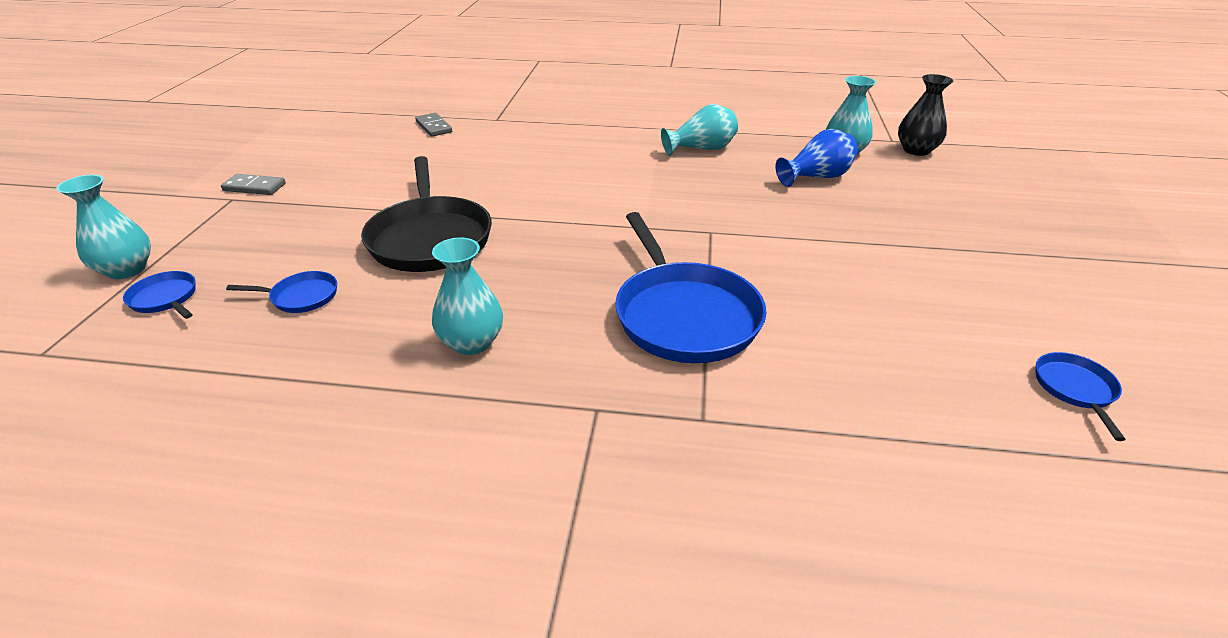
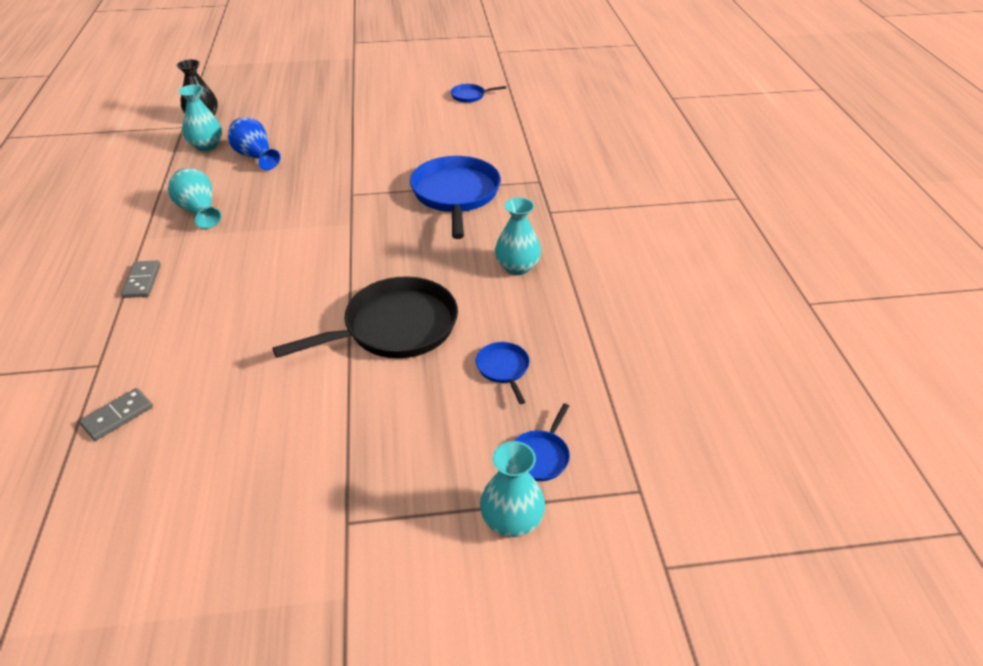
camera: 105 degrees left, 5 degrees up
(254, 187) = (312, 517): grey domino -> grey domino (142, 281)
(684, 315) = (456, 195): blue pan -> blue pan turned 60 degrees counterclockwise

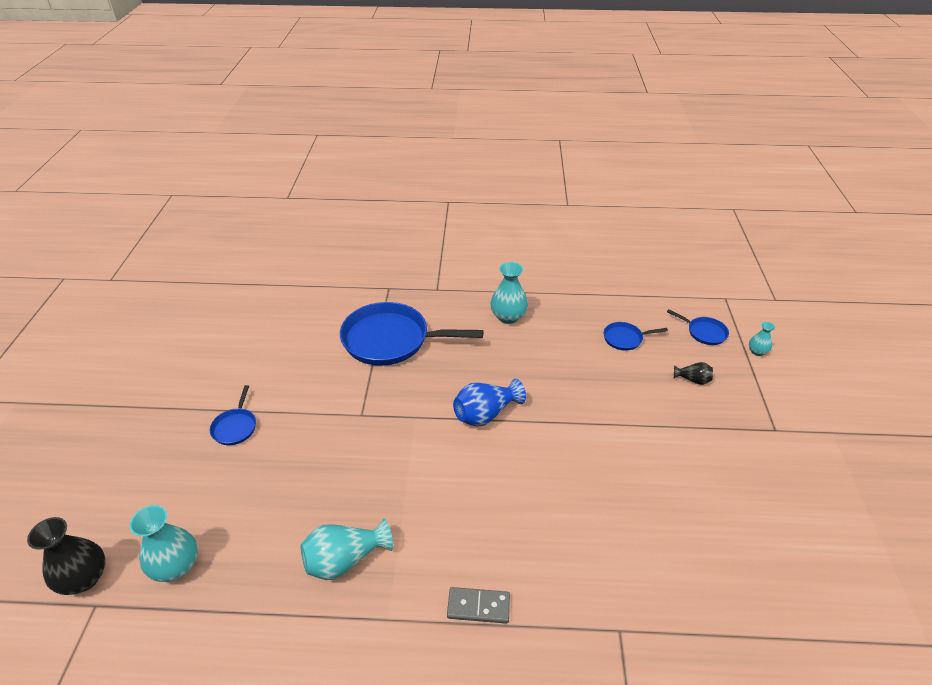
camera: 80 degrees left, 0 degrees up
(118, 416) = (690, 597): grey domino -> none
(255, 156) = (236, 505): blue vase -> blue vase (485, 414)
(395, 327) = (576, 393): black pan -> none
(434, 436) = (692, 380): none -> black vase
(470, 96) = (202, 310): blue pan -> blue pan (235, 427)
(512, 521) = (757, 351): turquoise vase -> turquoise vase, size x0.55

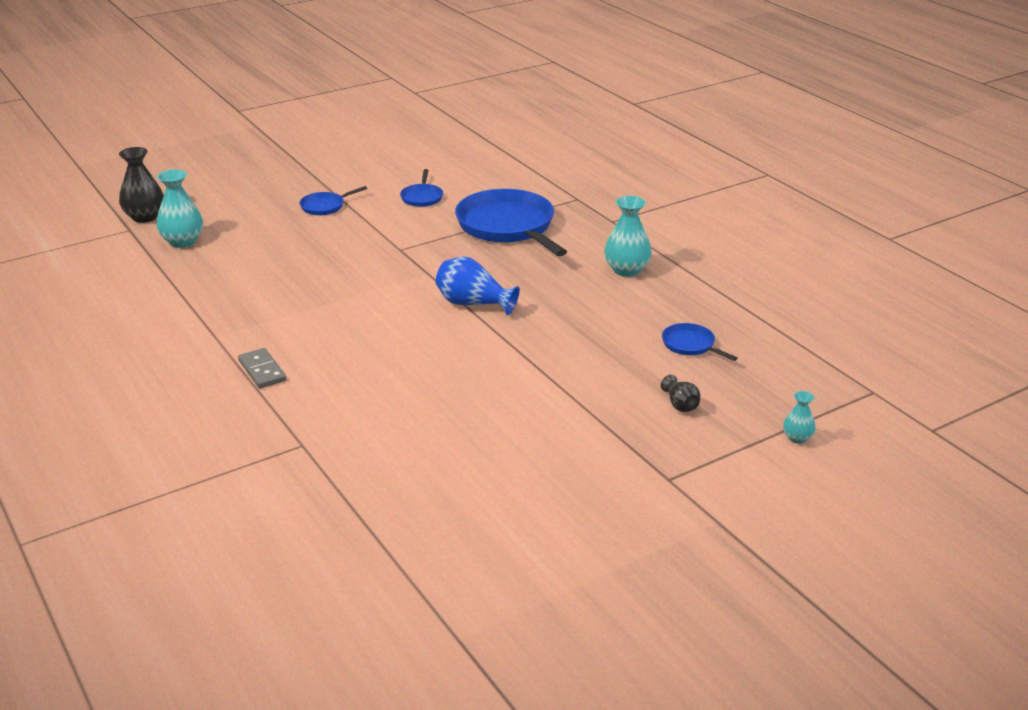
camera: 55 degrees right, 10 degrees down
(345, 560) = (249, 300): turquoise vase -> none
(704, 332) = (779, 393): blue pan -> blue pan (422, 197)

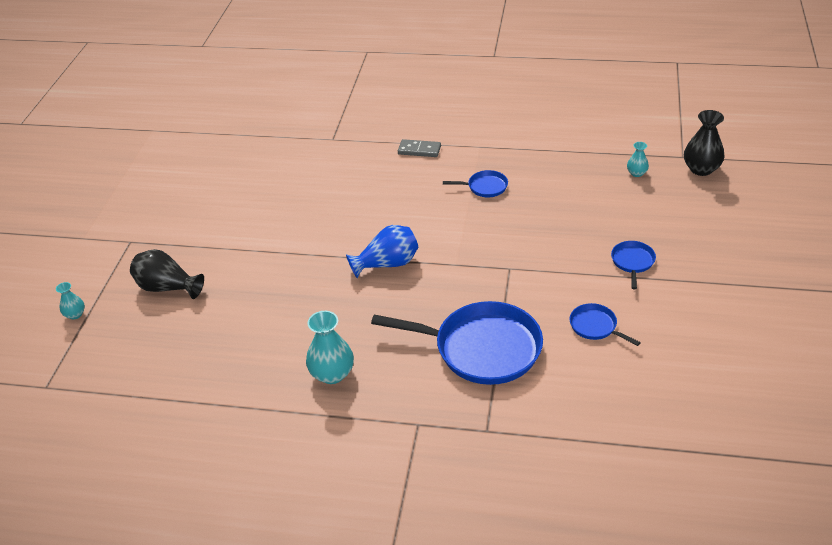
camera: 135 degrees right, 10 degrees up
(182, 241) = (636, 173): turquoise vase -> turquoise vase, size x0.55
(680, 405) = (167, 287): black vase -> black vase, size x1.83
(690, 345) = (207, 337): blue pan -> blue pan (485, 187)

